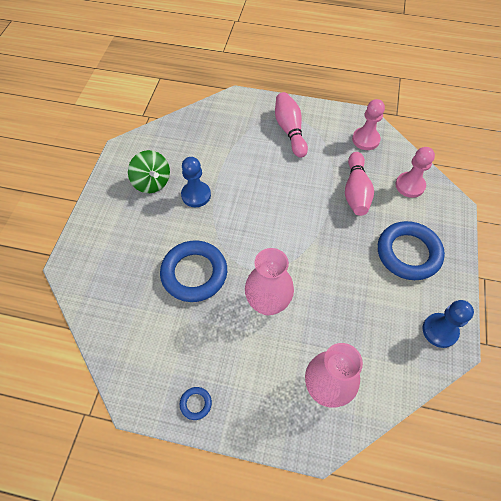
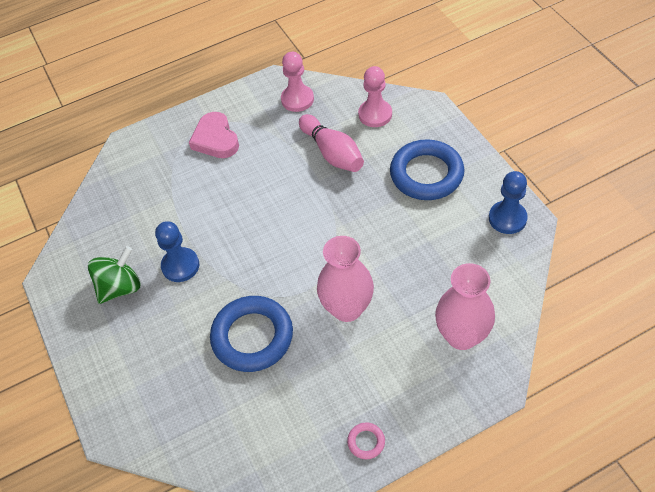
camera: 35 degrees left, 5 degrees down
(152, 182) = (120, 287): green spinning top -> green spinning top turned 60 degrees counterclockwise
(196, 403) = (366, 442): blue ring -> pink ring
(290, 130) = (215, 139): pink bowling pin -> pink heart

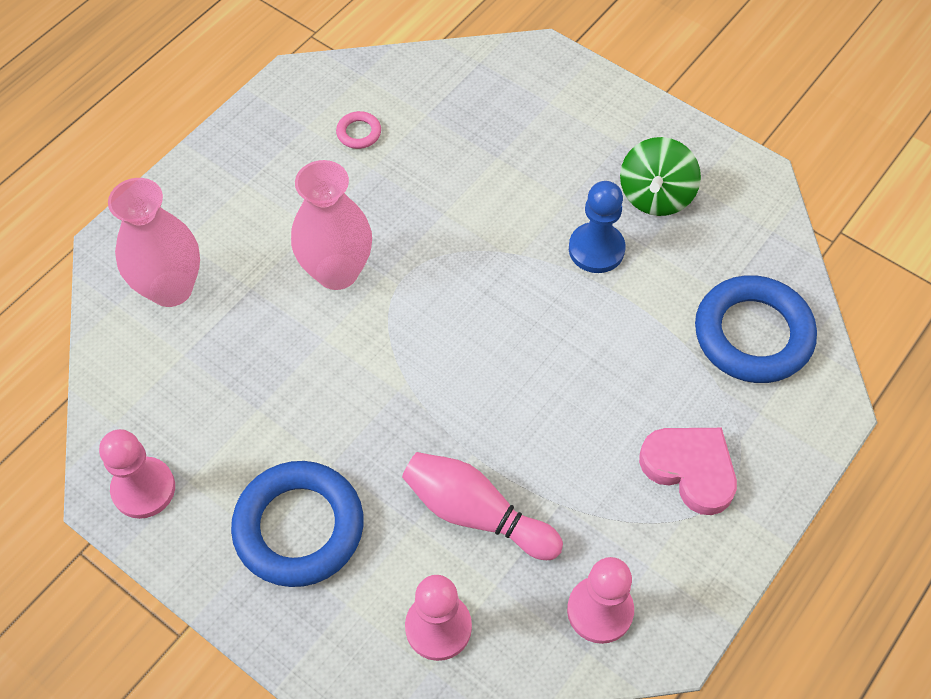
camera: 150 degrees right, 5 degrees up
(252, 337) = (443, 197): blue ring -> blue ring (753, 334)
(366, 442) = (251, 137): pink ring -> pink ring (359, 133)
(507, 218) = (143, 489): blue pawn -> pink pawn

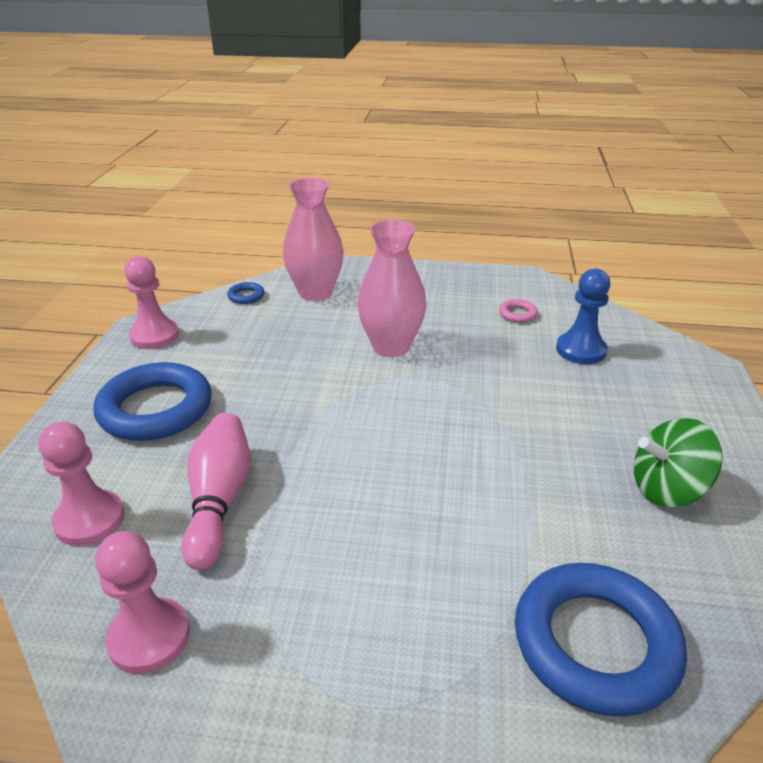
camera: 60 degrees right, 25 degrees down
(121, 361) = (246, 296): none -> blue ring
(596, 249) = (560, 472): blue pawn -> blue pawn (580, 350)
(690, 469) = (370, 652): pink heart -> none

